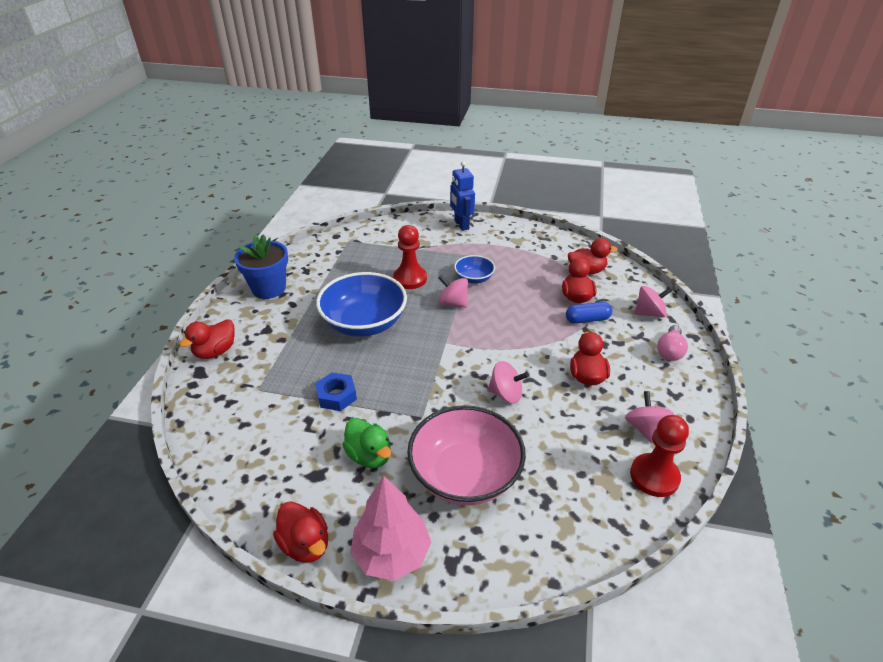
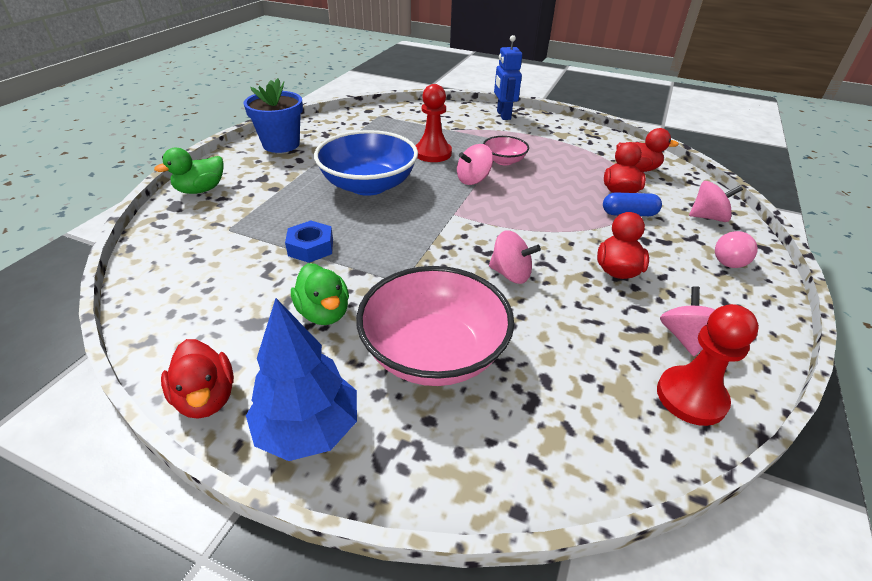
camera: 10 degrees right, 0 degrees up
(215, 351) = (201, 190): red duck -> green duck
(391, 554) = (308, 429): pink tree -> blue tree
(453, 303) = (473, 179): pink spinning top -> pink spinning top turned 75 degrees counterclockwise
(474, 278) = (504, 161): blue bowl -> pink bowl

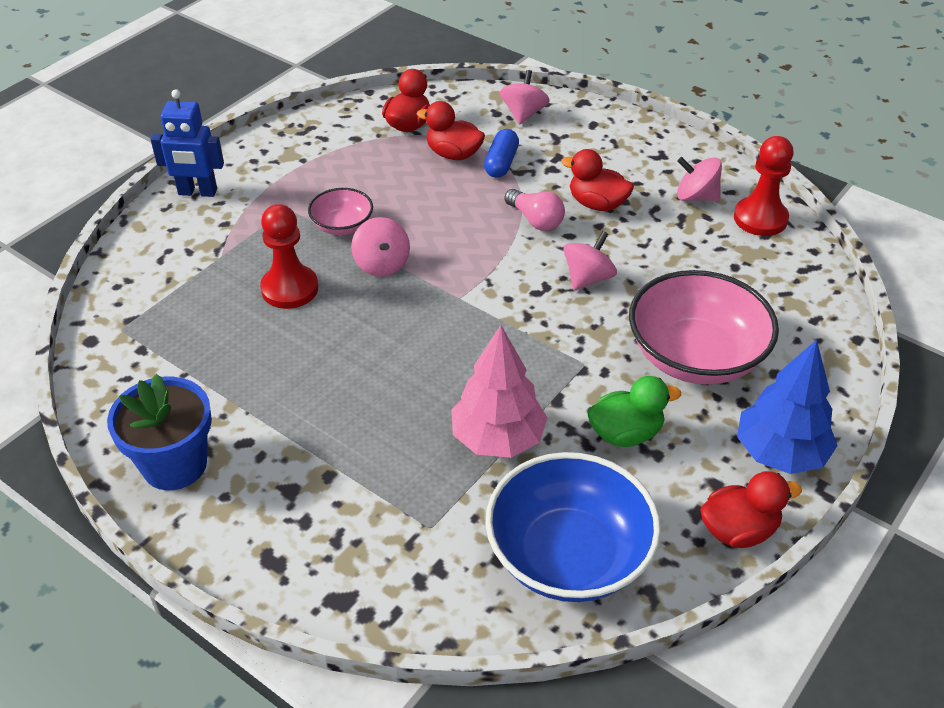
camera: 75 degrees left, 5 degrees up
(201, 190) = (300, 569): green duck -> none
(311, 247) = (498, 439): blue nut -> pink tree
(368, 185) = (358, 368): blue bowl -> blue bowl (569, 555)
(730, 258) = (594, 128): pink light bulb -> pink light bulb (535, 220)

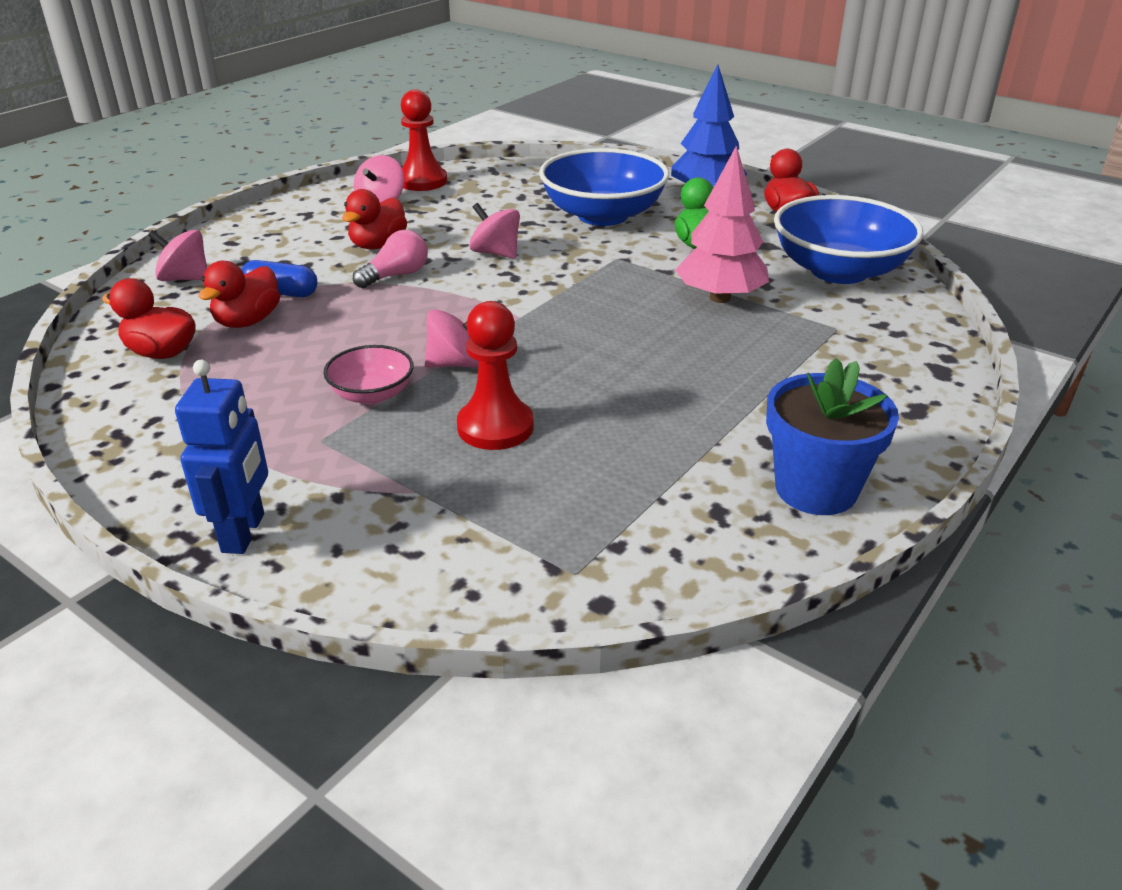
camera: 90 degrees left, 10 degrees down
(695, 356) = (602, 215): pink bowl -> blue bowl

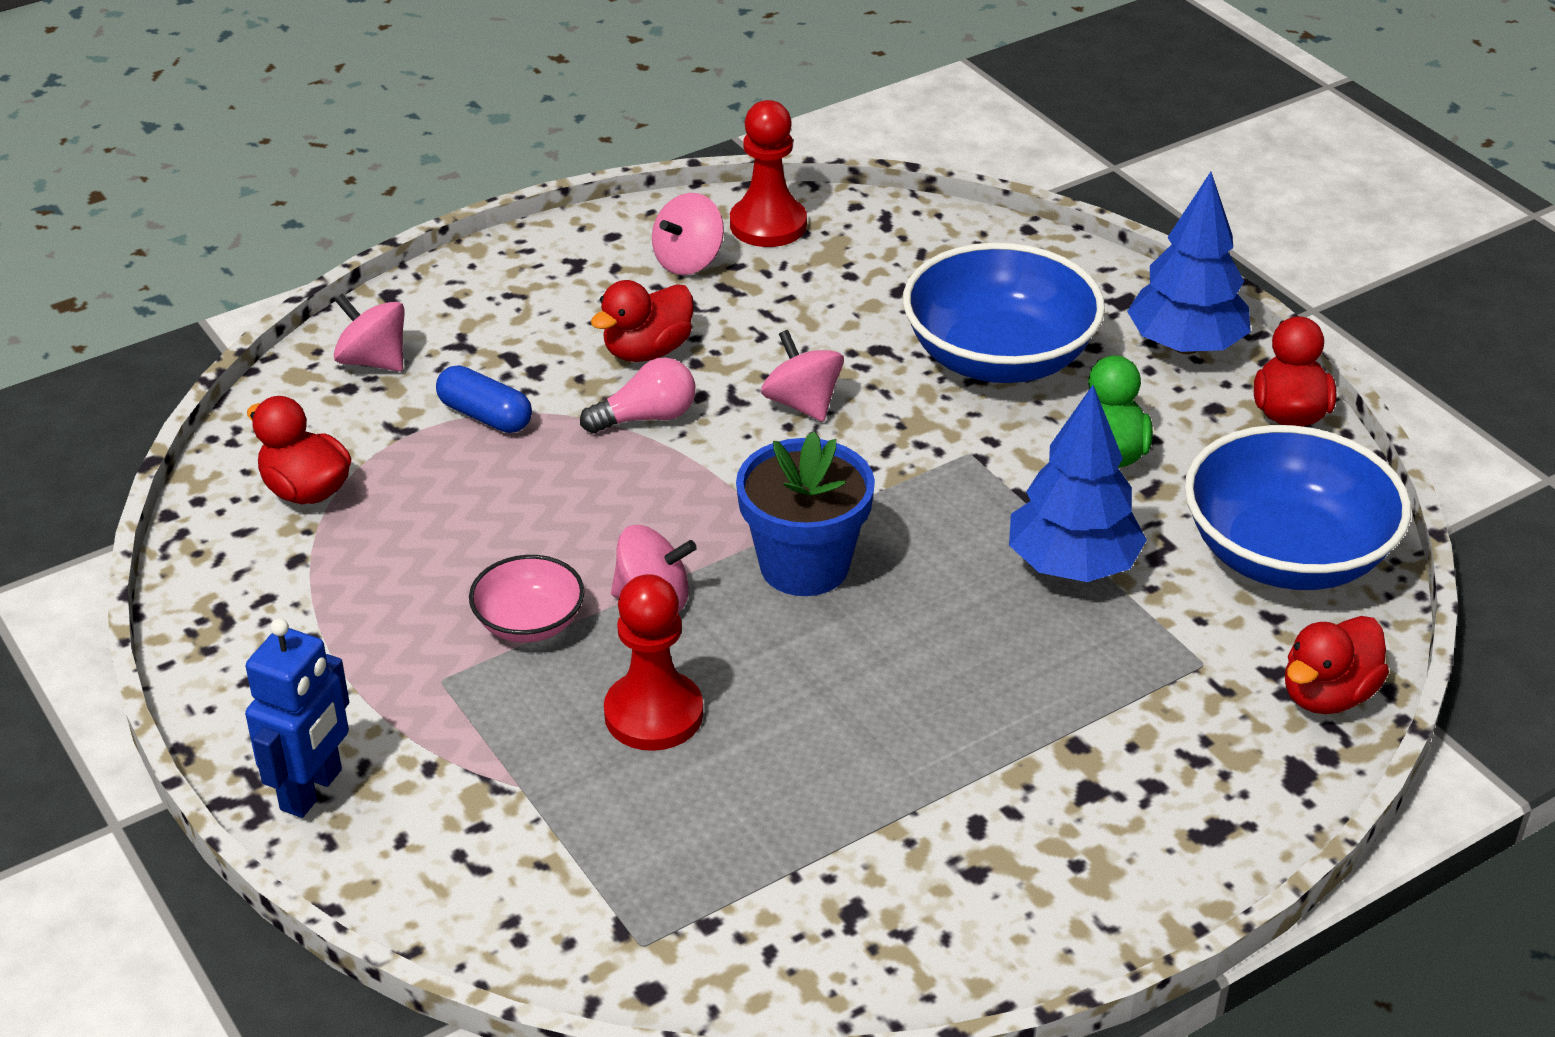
camera: 20 degrees right, 5 degrees up
(247, 321) = (425, 459): red duck -> red duck (1327, 695)
(720, 298) = (1072, 566): pink tree -> blue tree
(816, 489) = (992, 913): blue flower pot -> blue flower pot (804, 565)

